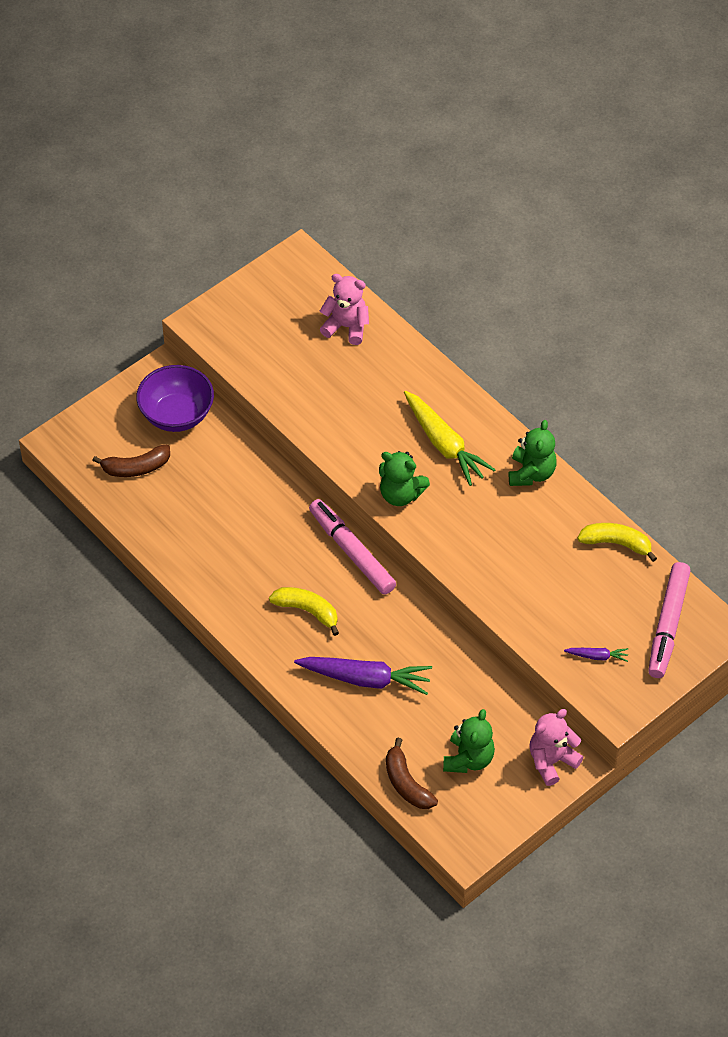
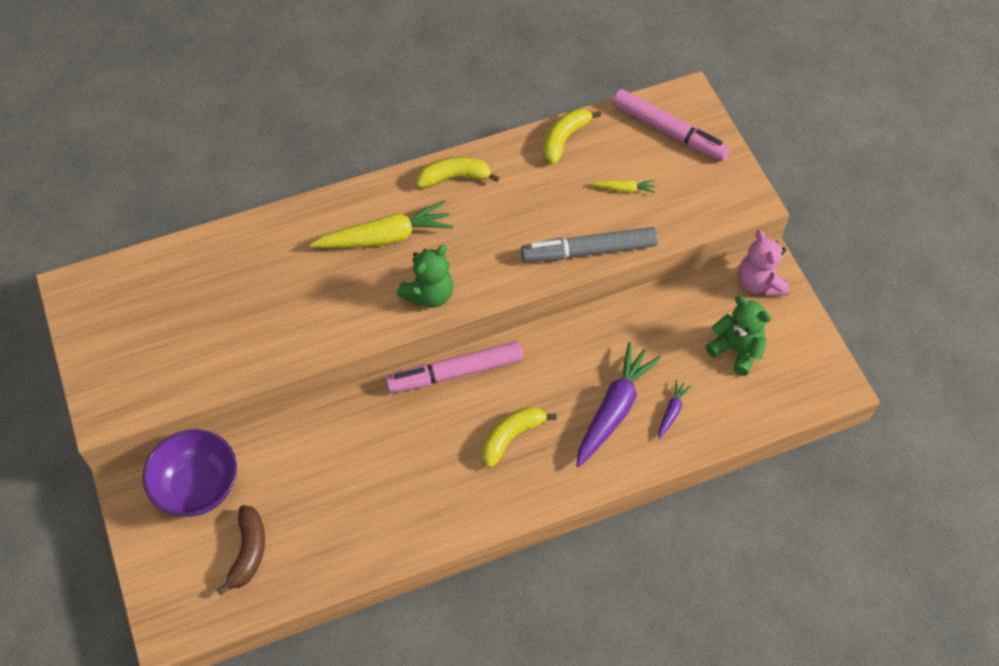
camera: 70 degrees left, 5 degrees up
(346, 327) = (192, 274): pink teddy bear -> none
(406, 783) = (748, 412): brown banana -> none
(499, 598) = (589, 251): none -> grey marker
(531, 473) = (454, 177): green teddy bear -> yellow banana
(581, 606) = (624, 189): none -> yellow carrot
(597, 656) = (684, 196): purple carrot -> purple carrot (672, 411)

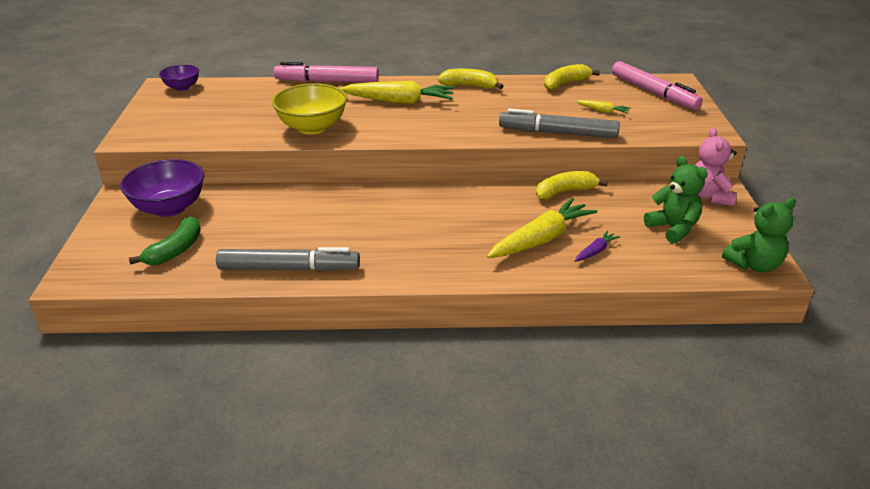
camera: 20 degrees right, 25 degrees down
(99, 285) = (182, 87): none -> purple bowl
(248, 552) = (175, 250): brown banana -> green banana
(310, 324) = (312, 127): none -> yellow bowl
(382, 539) = (289, 269): none -> grey marker
(429, 294) = (414, 130): green teddy bear -> green teddy bear (754, 265)
(455, 373) = (414, 192): pink marker -> pink marker (327, 81)
(511, 437) = (439, 235): yellow banana -> yellow banana (565, 192)
(614, 410) = (541, 239): purple carrot -> yellow carrot

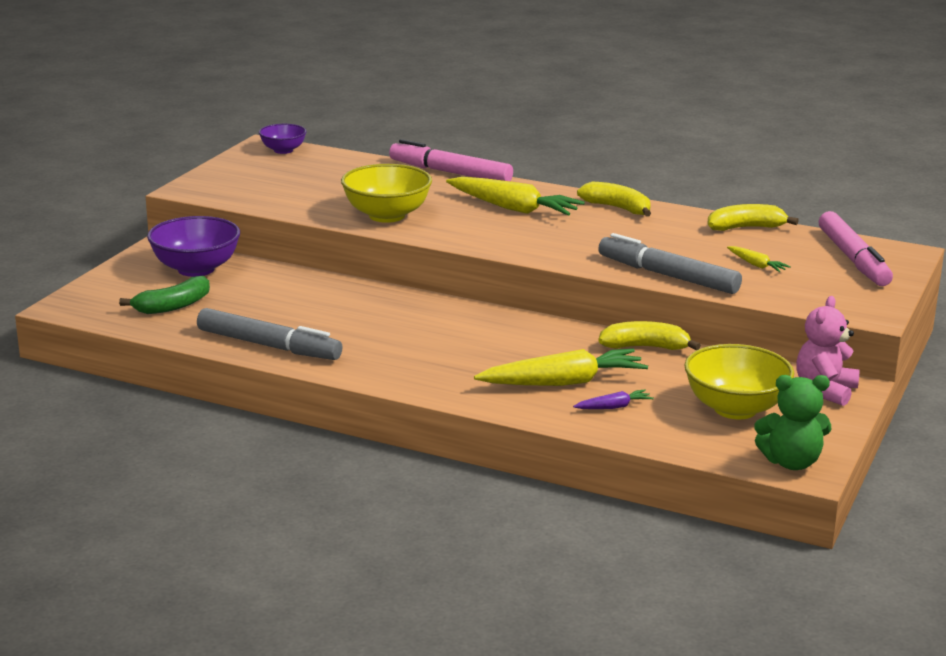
camera: 25 degrees right, 10 degrees down
(673, 228) = (735, 409): green teddy bear -> yellow bowl

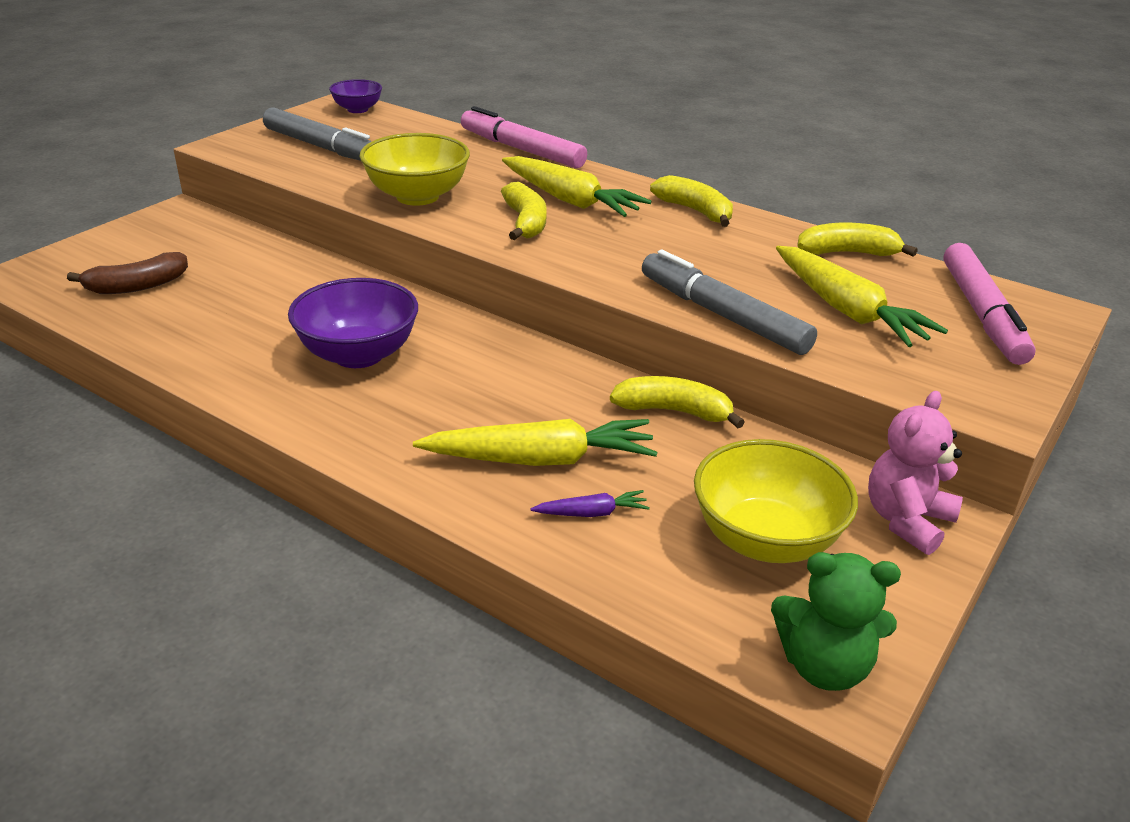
camera: 10 degrees right, 10 degrees up
(173, 306) = (137, 286): green banana -> brown banana
(196, 269) = (199, 240): purple bowl -> purple bowl (358, 354)
(269, 346) = (204, 355): grey marker -> grey marker (322, 147)
(487, 227) = (525, 222): none -> yellow banana
(756, 265) = (847, 310): yellow carrot -> yellow carrot, size x2.16

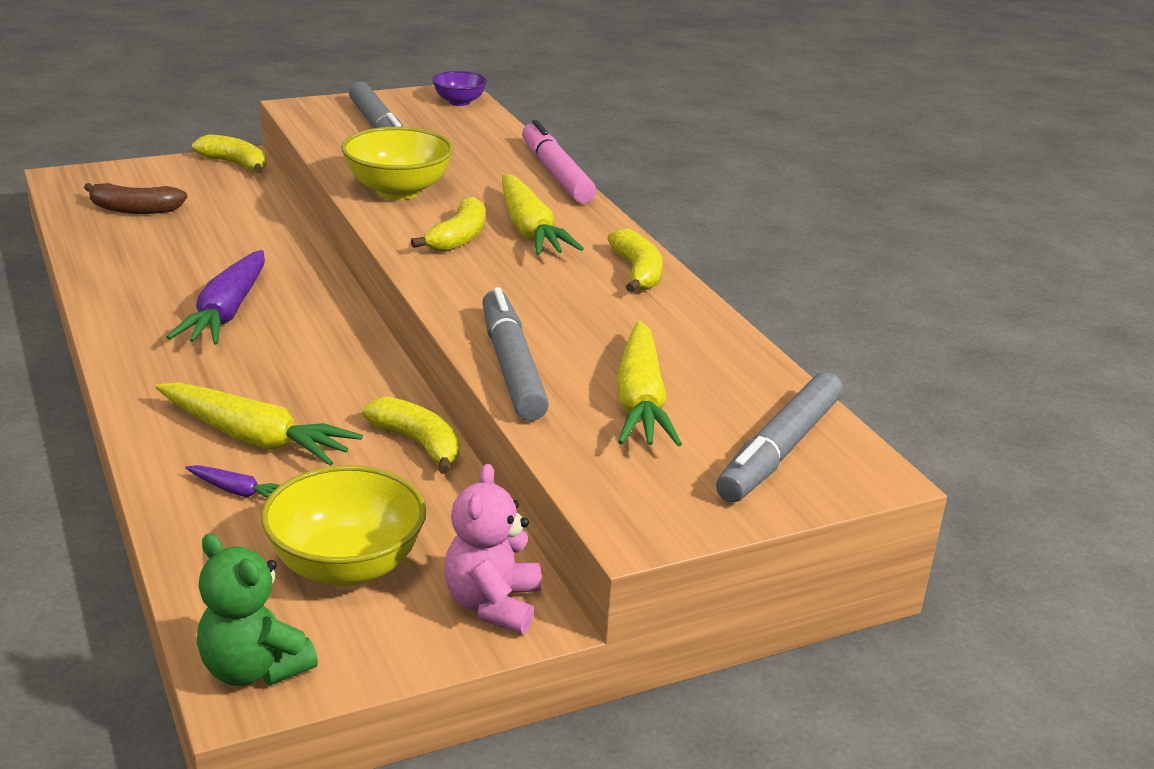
camera: 30 degrees right, 5 degrees down
(358, 354) = (226, 312): purple bowl -> purple carrot
(847, 253) = (732, 354): yellow banana -> yellow banana (235, 164)
(906, 520) = (492, 604): pink teddy bear -> pink teddy bear turned 60 degrees counterclockwise
(982, 314) = (780, 450): pink marker -> grey marker

